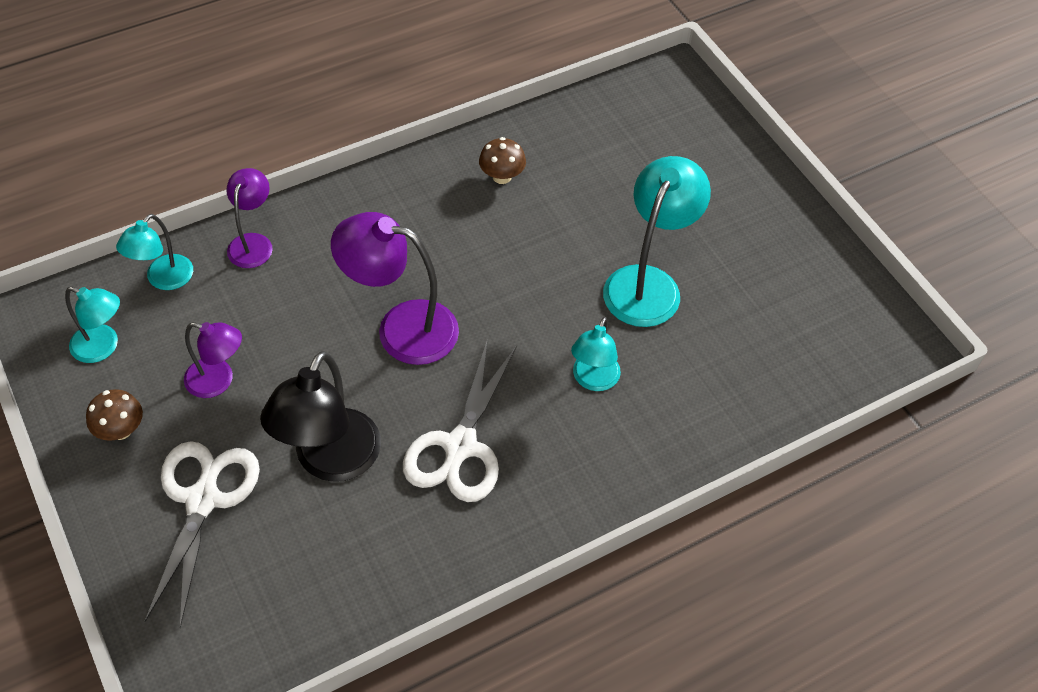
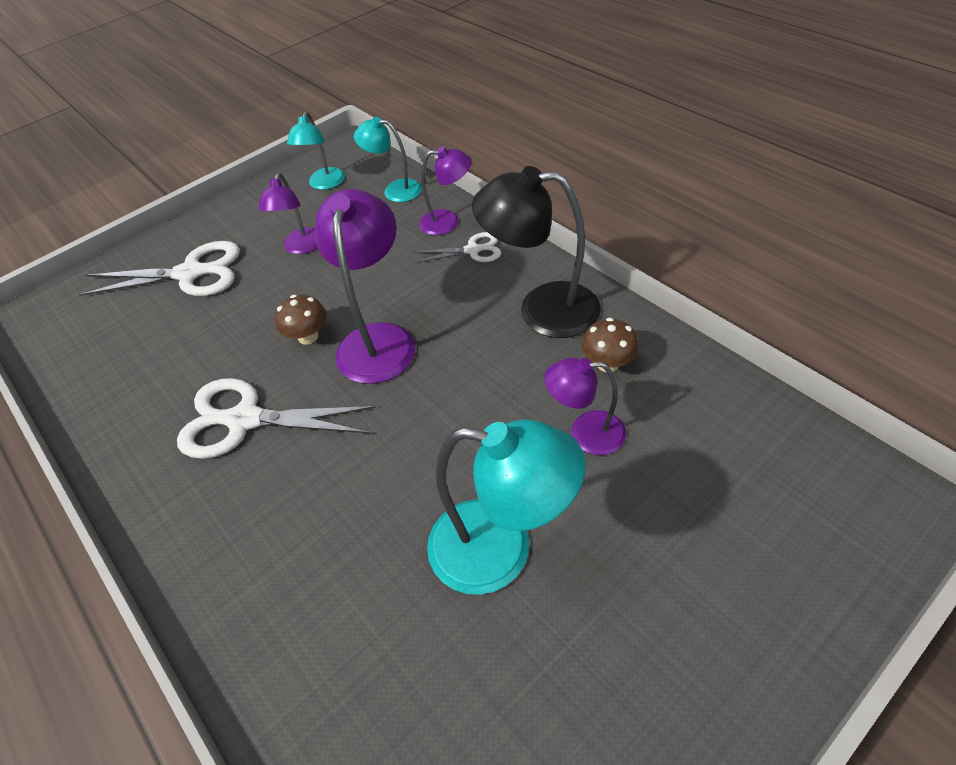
camera: 85 degrees right, 5 degrees down
(120, 430) = (252, 215): brown mushroom -> brown mushroom (308, 336)
(311, 232) = (473, 250): none -> white scissors
(330, 461) = (226, 334): black lamp -> black lamp (542, 309)
(565, 210) = (585, 433): none -> purple lamp
(593, 380) = (340, 520): turquoise lamp -> none

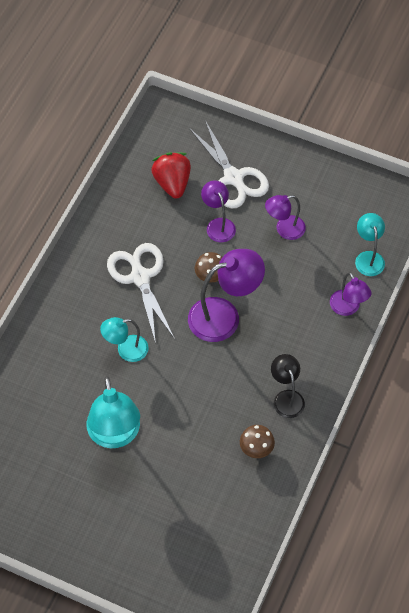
camera: 60 degrees right, 10 degrees up
(137, 337) = (172, 183): none -> red strawberry
(324, 184) = (355, 208): turquoise lamp -> turquoise lamp (126, 350)
(473, 250) = (325, 336): white scissors -> none
(542, 309) = (286, 398): black lamp -> black lamp, size x0.59
(585, 433) = (200, 452): purple lamp -> purple lamp (218, 225)

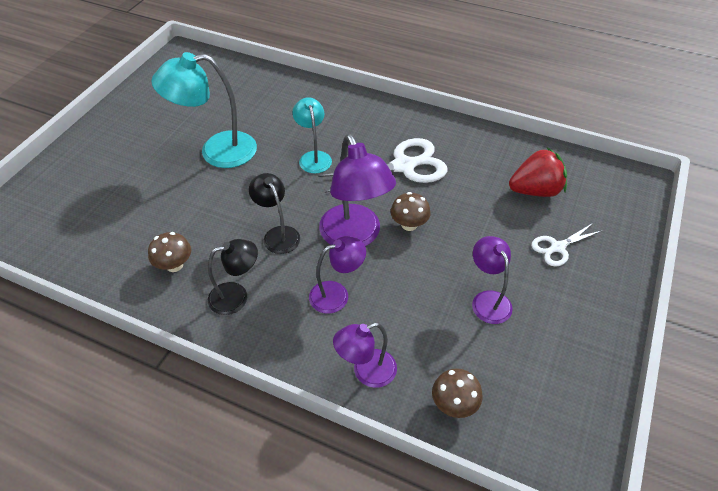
camera: 90 degrees right, 10 degrees down
(218, 225) = (483, 232): purple lamp -> purple lamp (337, 294)
(222, 373) = (278, 234): none -> black lamp
(234, 178) = (557, 247): white scissors -> white scissors, size x0.55
(368, 258) = (454, 404): turquoise lamp -> brown mushroom

